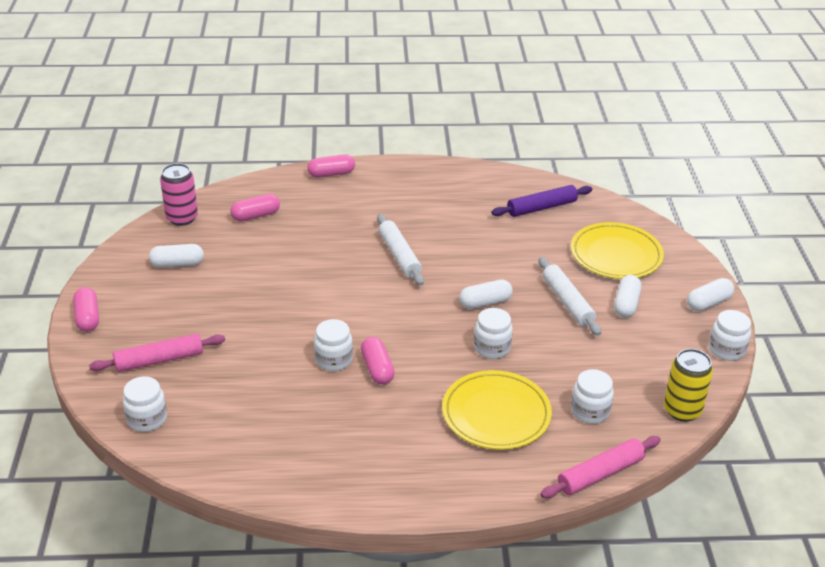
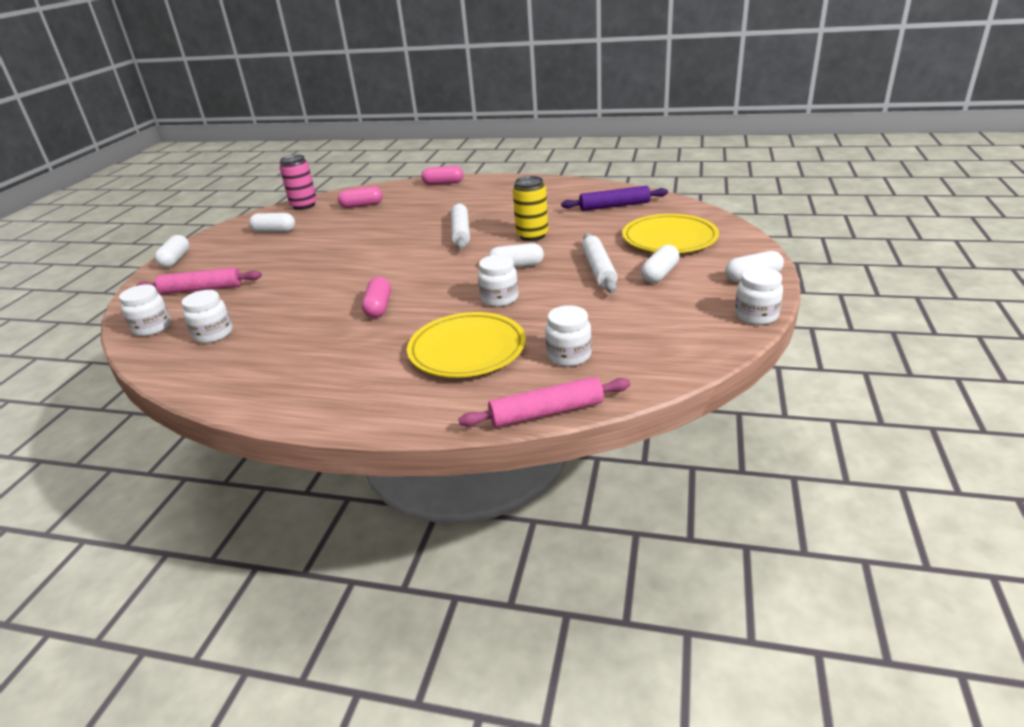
camera: 20 degrees right, 5 degrees down
(88, 318) = (176, 260): pink capsule -> white capsule
(333, 360) = (345, 298): white jar -> white jar (213, 334)
(682, 410) = (676, 363): yellow can -> yellow can (532, 235)

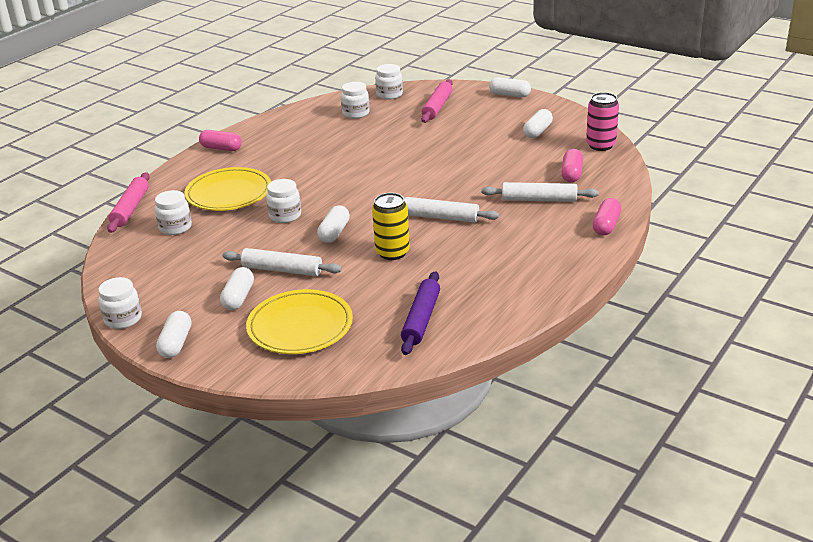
camera: 110 degrees right, 0 degrees up
(379, 307) = (329, 168): pink capsule -> pink capsule (221, 148)
(412, 207) = (539, 199): none -> white rolling pin
(660, 274) = (238, 297): white capsule -> white capsule turned 45 degrees clockwise

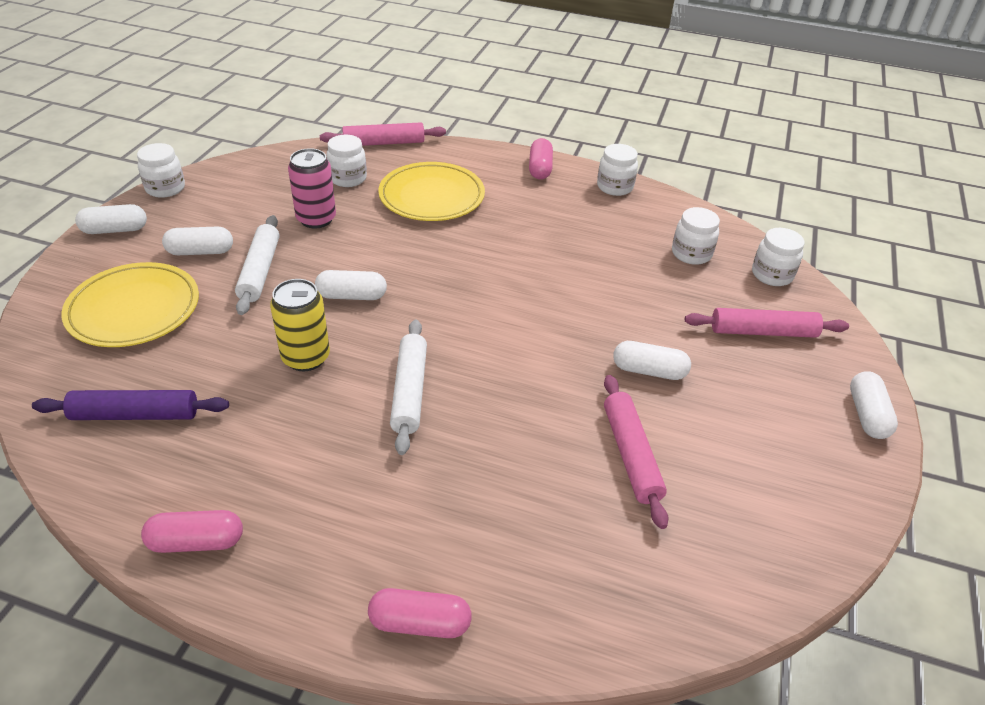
camera: 70 degrees right, 10 degrees up
(285, 216) = (387, 248): white jar -> white jar (614, 187)
(515, 157) = (631, 455): none -> pink rolling pin
(537, 131) = (744, 474): white capsule -> white capsule (649, 371)
(539, 199) = (492, 507): white rolling pin -> none
(571, 174) = (601, 545): pink capsule -> pink capsule (196, 542)
(600, 145) = (737, 583): pink can -> pink can (316, 219)

